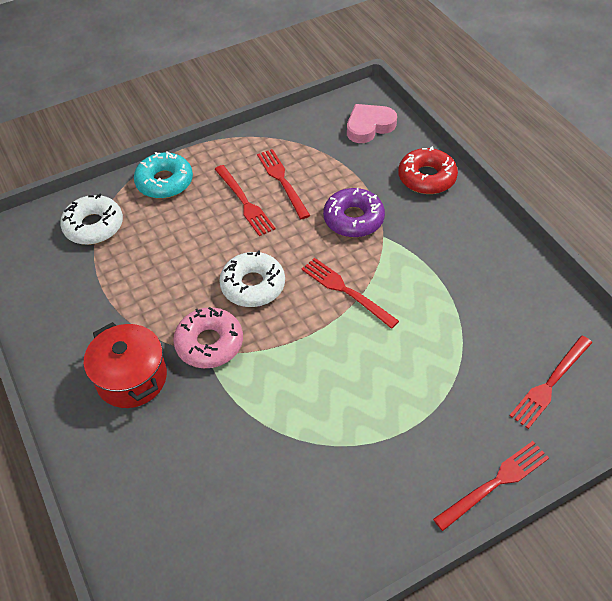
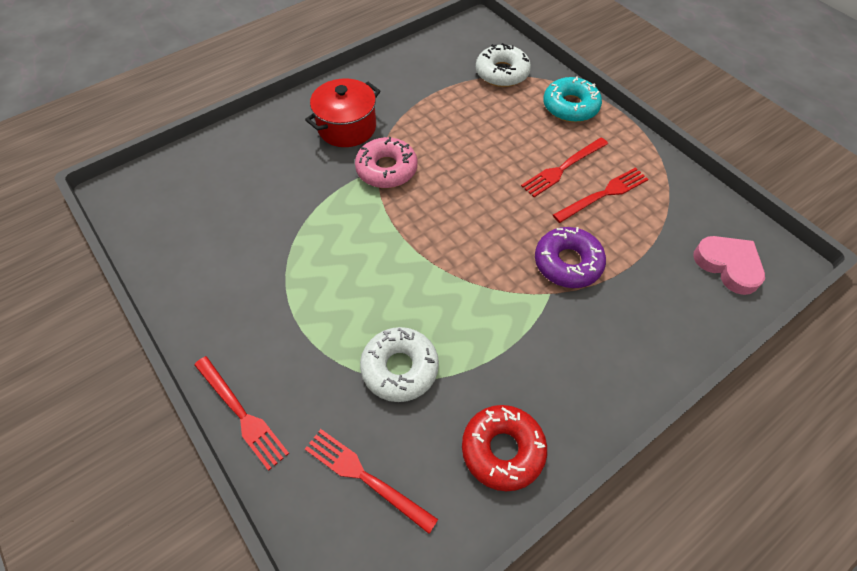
camera: 80 degrees right, 5 degrees up
(253, 285) = (457, 190): white donut -> white donut (400, 368)
(346, 291) = (464, 265): red fork -> none
(426, 177) = (661, 333): red donut -> red donut (502, 450)

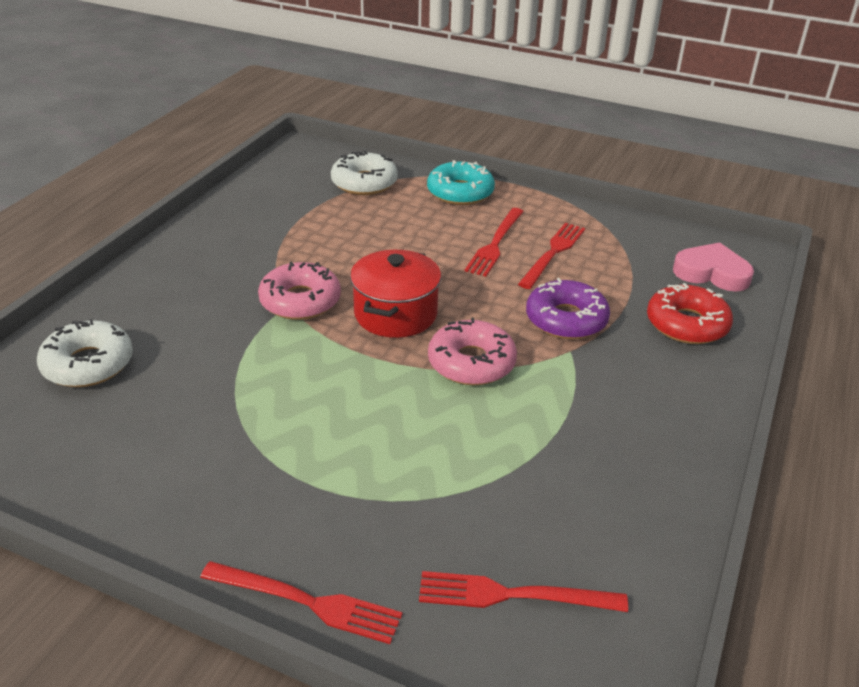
camera: 30 degrees left, 20 degrees down
(347, 127) = (218, 277): red pot -> red pot (395, 314)
(400, 368) = (467, 476): white donut -> white donut (88, 364)
(468, 273) = (471, 363): none -> pink donut
(502, 450) = (637, 502): red donut -> red donut (687, 324)

